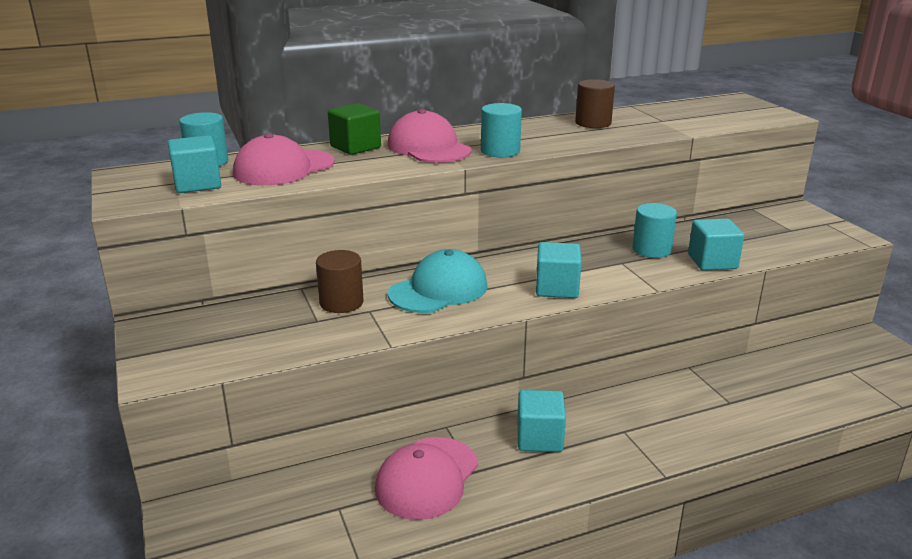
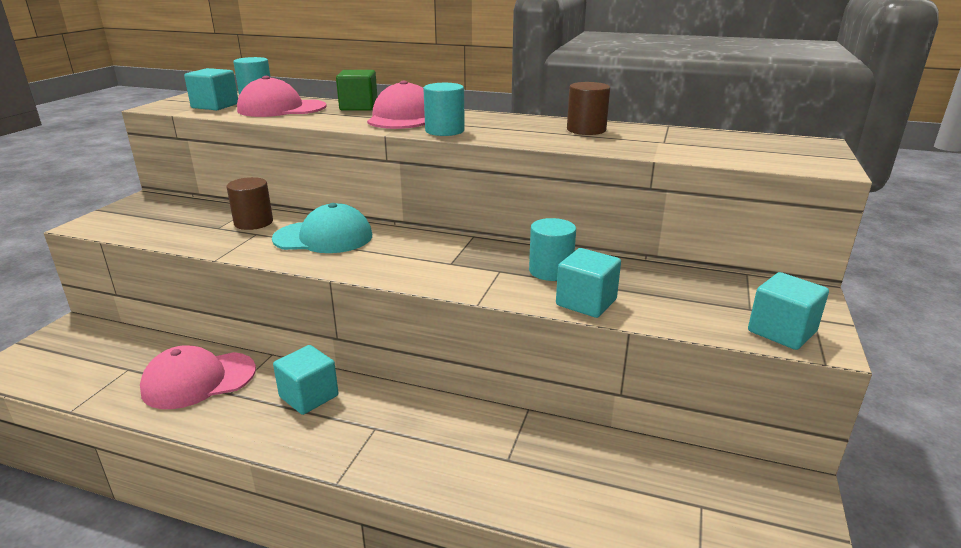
camera: 40 degrees right, 0 degrees up
(557, 288) = (402, 268): turquoise cube -> turquoise cube (781, 331)

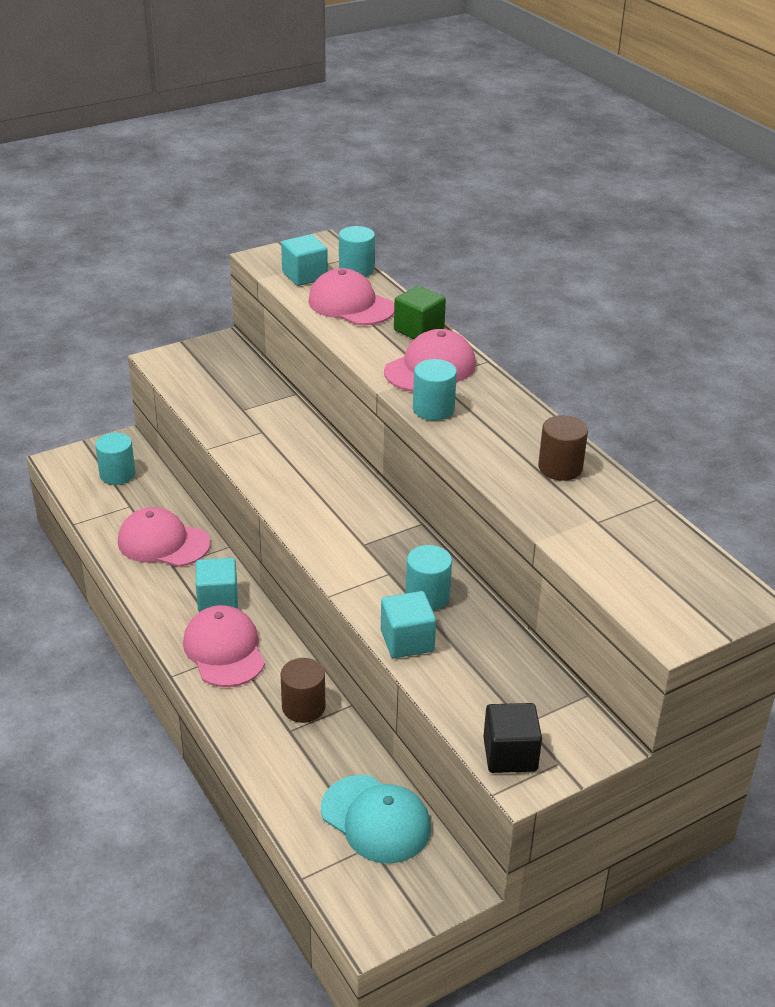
camera: 40 degrees right, 10 degrees up
(87, 352) = (117, 474): none -> turquoise cylinder
(253, 222) = (273, 416): brown cylinder -> brown cylinder (303, 707)
(323, 237) = (304, 462): turquoise cap -> turquoise cap (376, 819)
(364, 431) = (224, 650): none -> pink cap
(781, 331) = (510, 754): turquoise cube -> black cube

